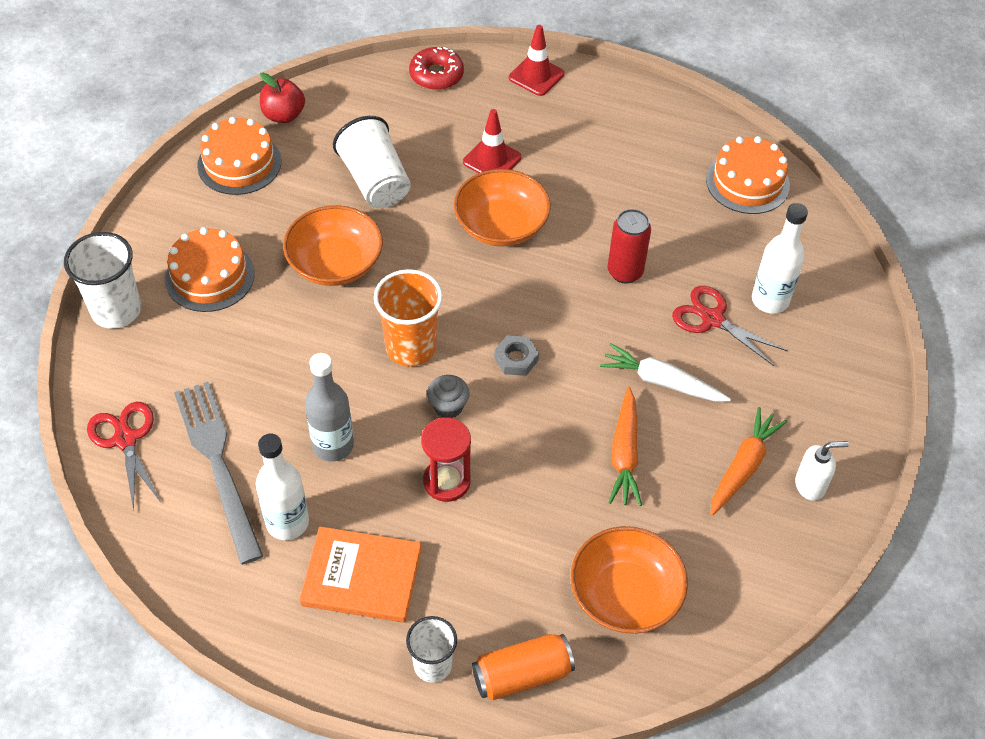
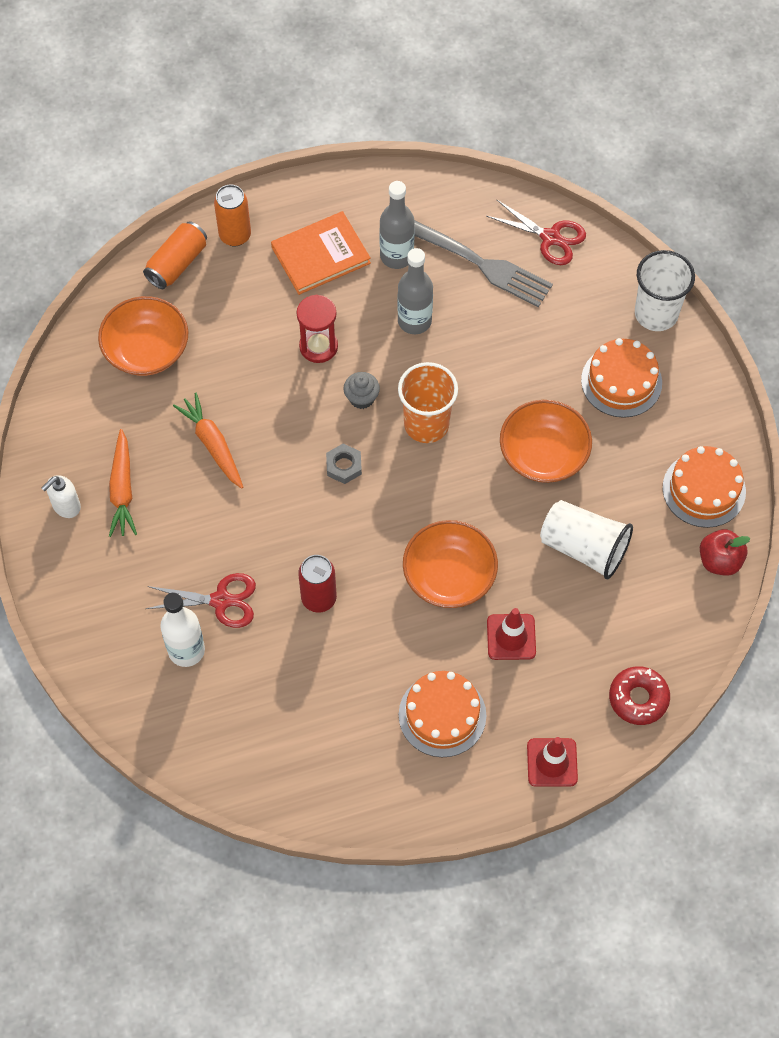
camera: 145 degrees right, 10 degrees up
(287, 522) = (396, 256): white bottle -> grey bottle
(432, 665) = (235, 235): white cup -> orange can
(661, 381) = (224, 519): white carrot -> none
(747, 182) = (279, 767): orange cake -> orange cake (442, 715)

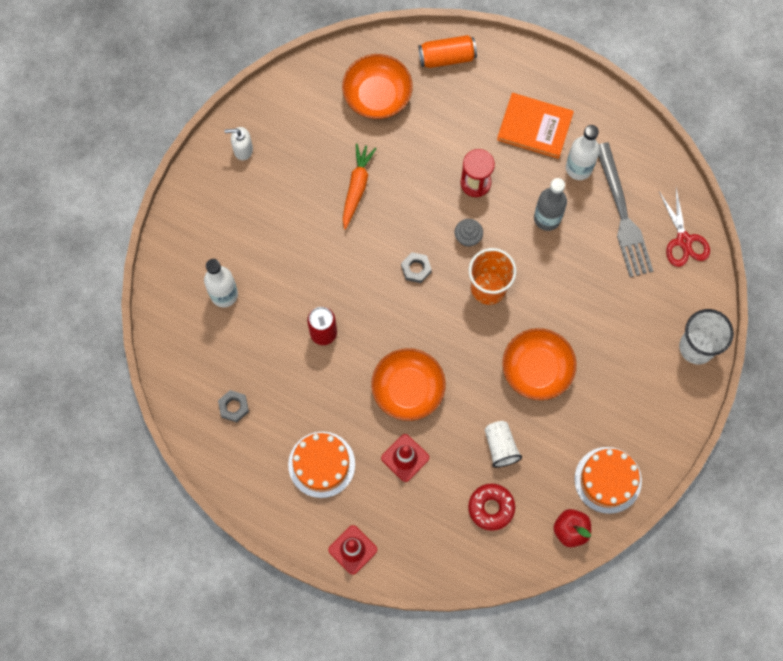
camera: 45 degrees right, 10 degrees up
(122, 490) = (282, 168): orange carrot -> none
(221, 600) = (270, 283): red scissors -> none
(235, 235) = (497, 69): orange can -> none
(304, 742) = (233, 407): none -> grey nut
(396, 256) = (579, 168): grey bottle -> white bottle
(584, 548) = (500, 446): white cup -> white cup, size x0.65
(621, 381) = (630, 369): orange cake -> none
(638, 698) = (438, 562): red donut -> red donut (491, 508)

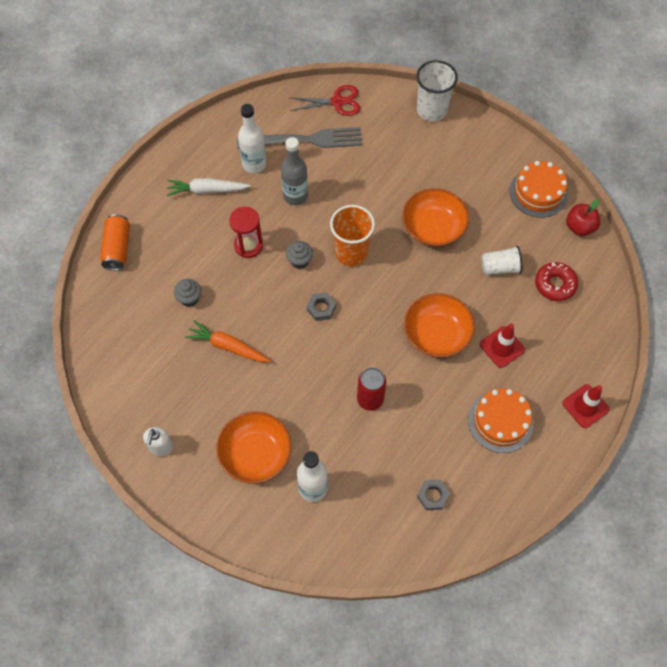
camera: 80 degrees left, 10 degrees down
(377, 95) = (138, 313): orange bowl -> orange bowl (255, 454)
(403, 139) = (189, 298): none -> grey cupcake
(534, 127) = (207, 190): orange book -> white carrot

